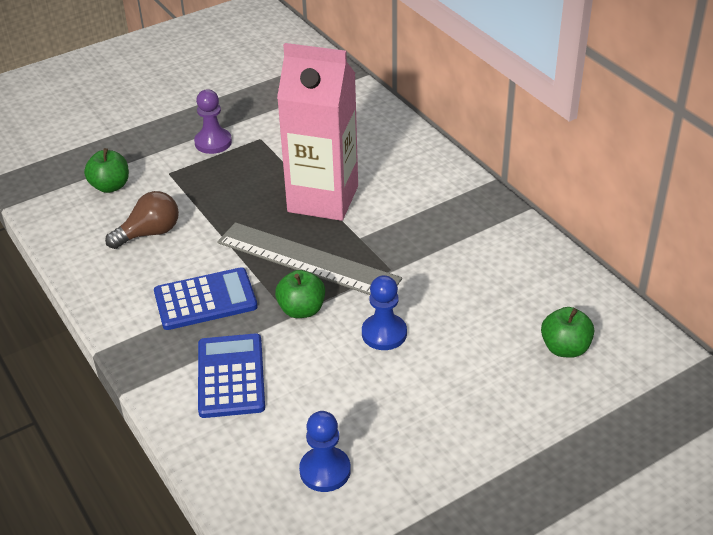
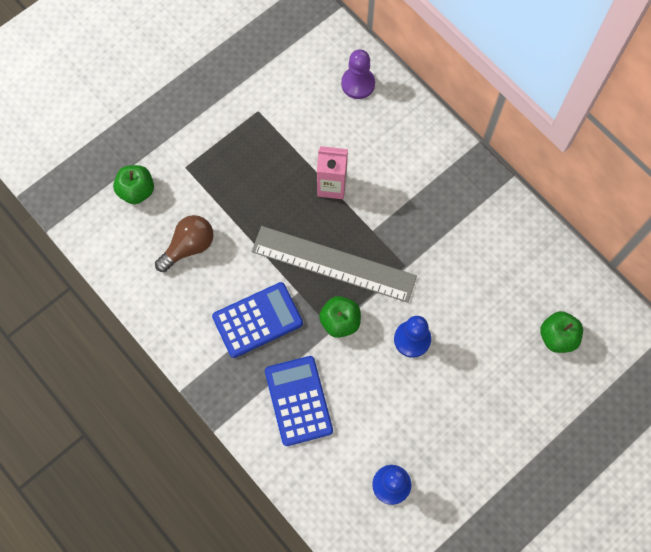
camera: 10 degrees left, 30 degrees up
(213, 142) = (216, 121): purple pawn -> purple pawn (358, 84)
(323, 199) = (332, 186): pink carton -> pink carton, size x0.52

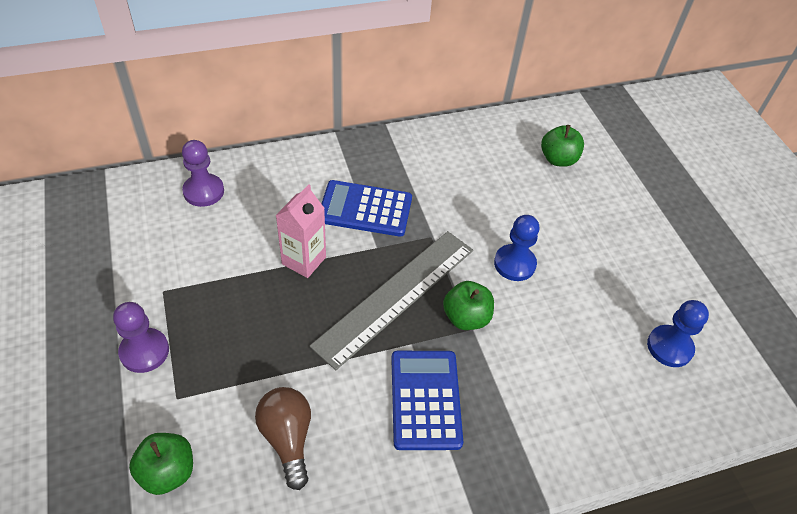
camera: 70 degrees left, 20 degrees down
(208, 128) = (144, 351): none -> purple pawn
(298, 401) = (544, 397): blue calculator -> blue calculator (365, 209)

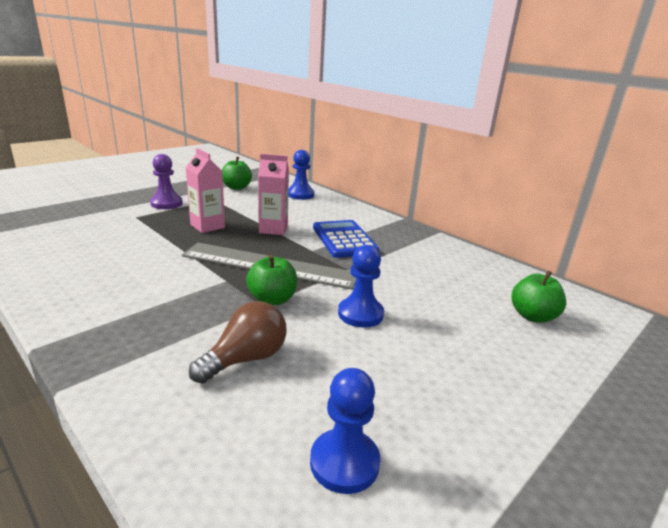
camera: 65 degrees right, 25 degrees down
(167, 472) = (79, 224): green apple -> green apple (237, 187)
(203, 191) = (300, 195): purple pawn -> blue pawn
(258, 323) = (207, 226): none -> pink carton
(287, 438) = (114, 251): brown light bulb -> brown light bulb (246, 359)
(425, 399) = (170, 296): blue calculator -> none

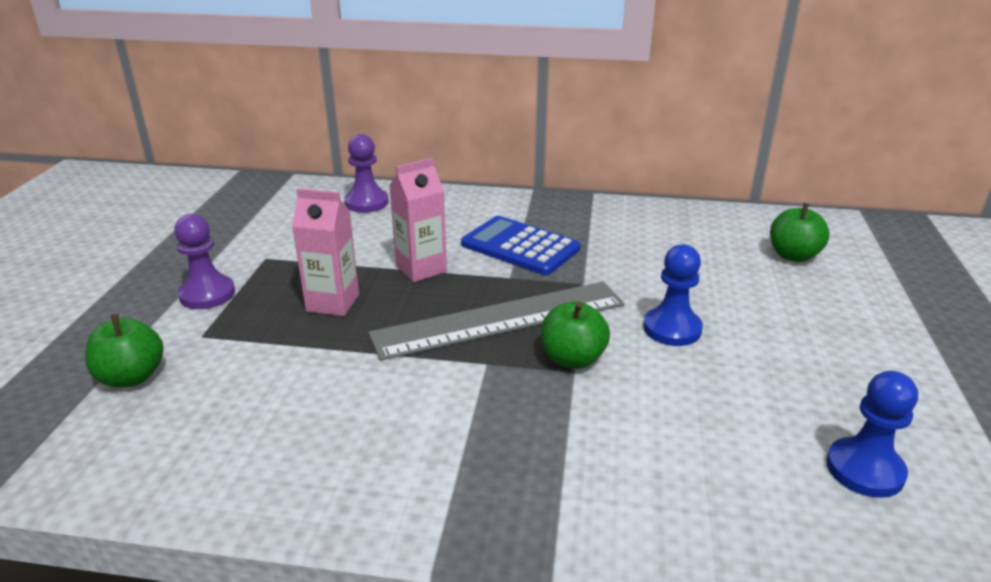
camera: 35 degrees left, 5 degrees up
(237, 187) = (261, 225): green apple -> green apple (131, 377)
(246, 359) = (657, 435): brown light bulb -> none
(300, 195) = (366, 203): blue pawn -> purple pawn

